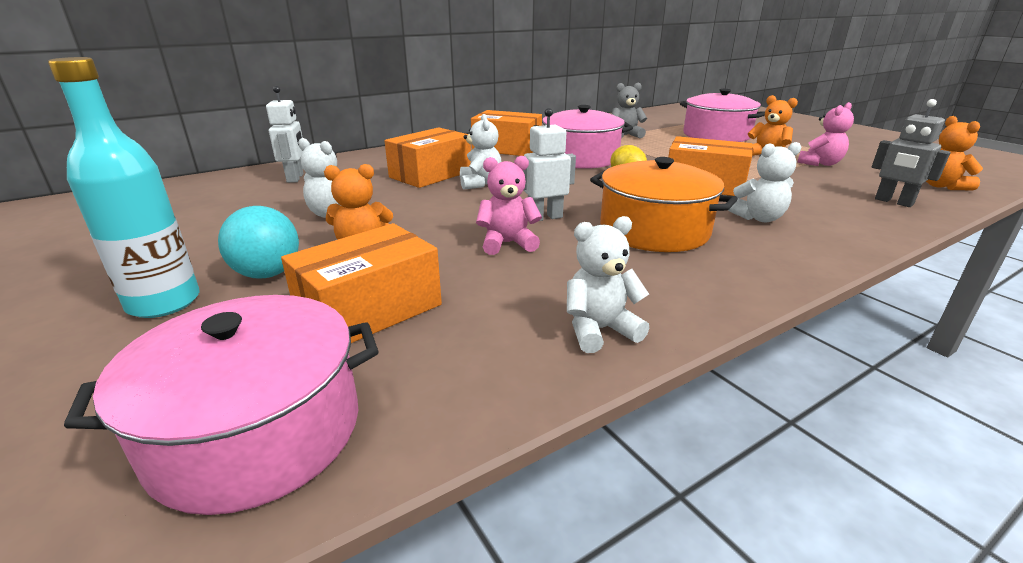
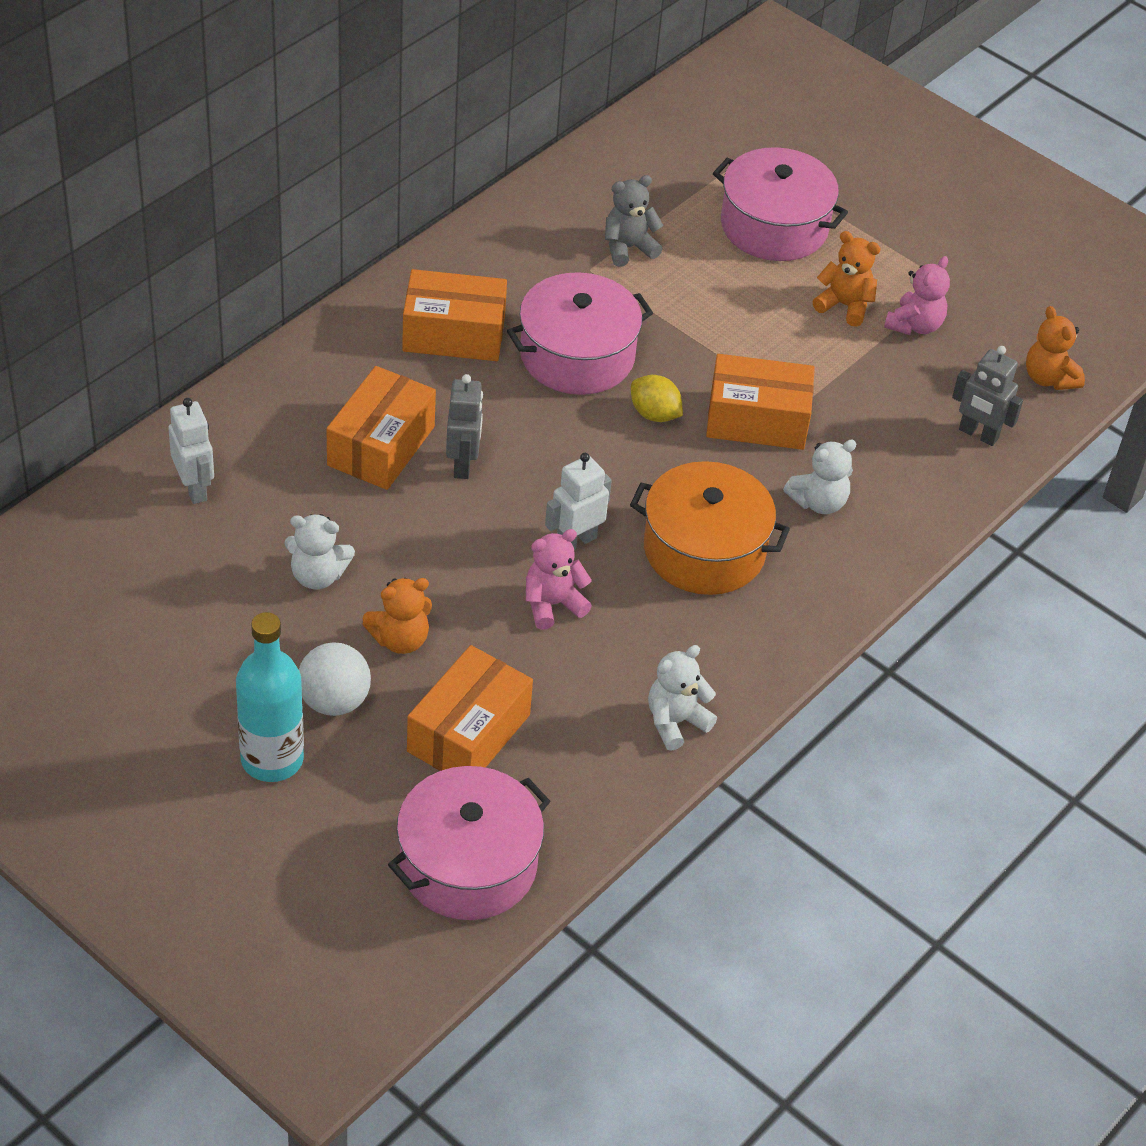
camera: 20 degrees left, 20 degrees up
(268, 274) = (334, 701): turquoise ball -> white ball
(480, 183) = (463, 464): white teddy bear -> grey robot

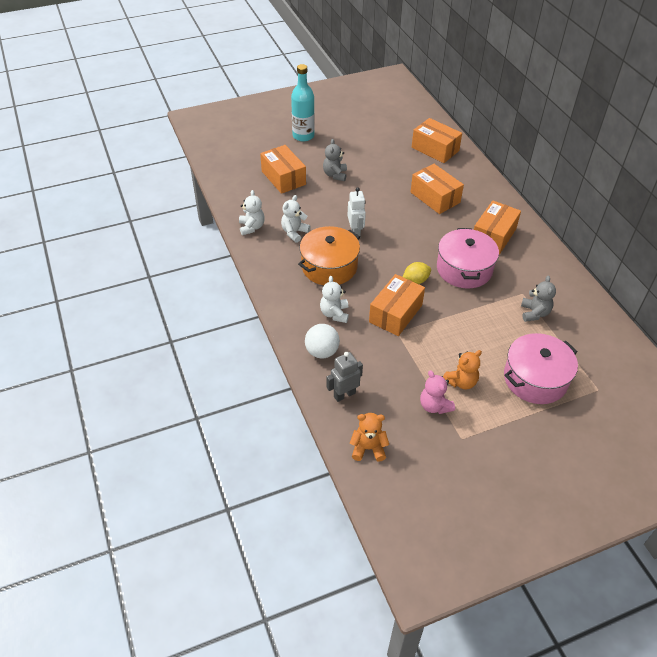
camera: 120 degrees right, 0 degrees up
(194, 488) = (435, 149): white robot -> orange box
(318, 576) = (376, 165): white teddy bear -> white teddy bear (294, 232)
(334, 701) = (318, 154): white ball -> white ball (322, 352)
(400, 639) = (335, 175): orange teddy bear -> grey teddy bear
(463, 464) = (414, 215): grey robot -> none
(468, 864) = (232, 162): pink pot -> none
(552, 604) = (327, 215): pink teddy bear -> none

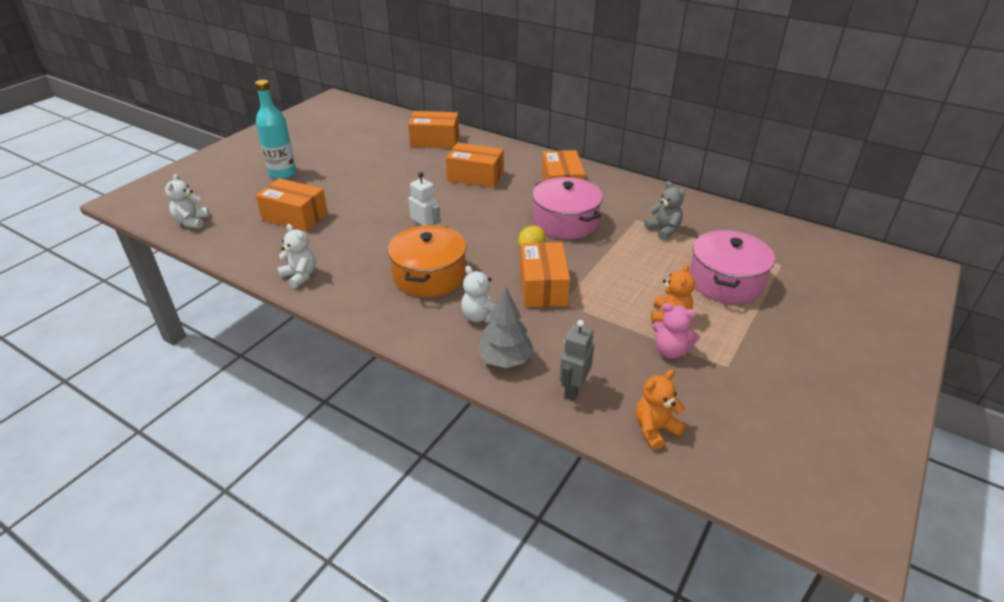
camera: 35 degrees left, 10 degrees down
(294, 232) = (357, 261): white teddy bear -> white teddy bear (192, 222)
(322, 352) = (505, 360): white ball -> grey tree
(335, 175) = (353, 194): grey teddy bear -> none

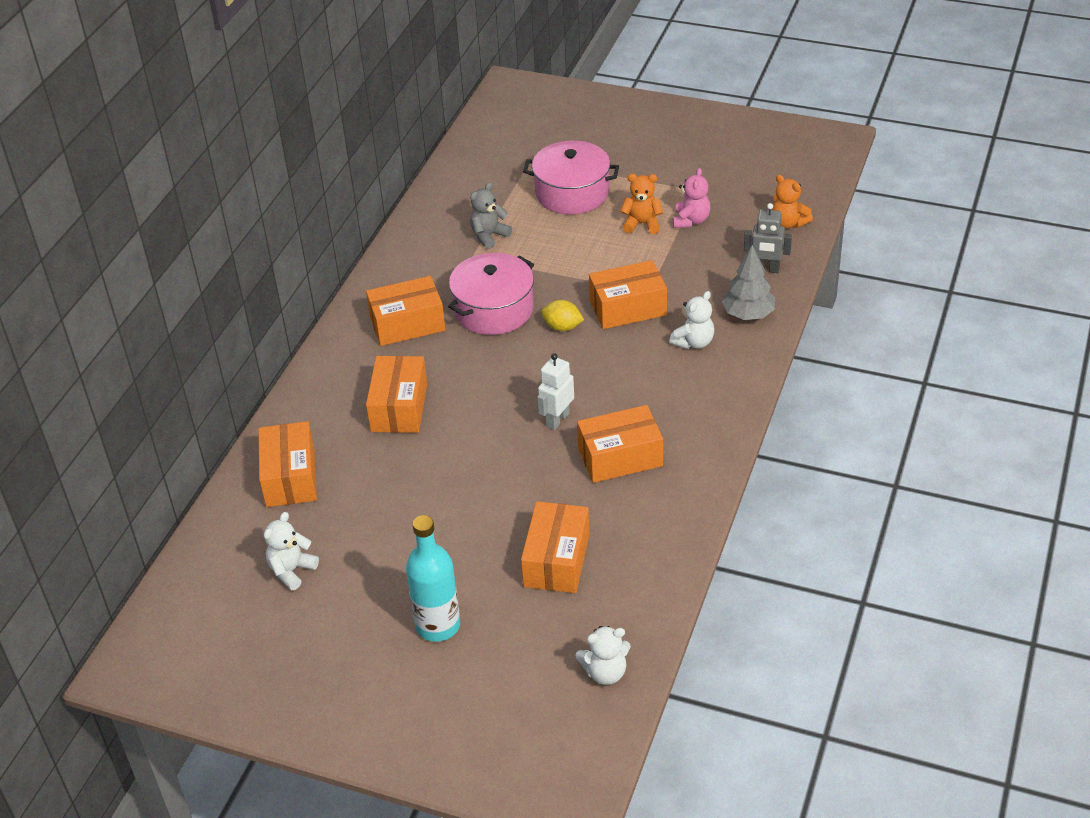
camera: 100 degrees left, 5 degrees up
(300, 276) = (683, 504): white teddy bear -> white teddy bear (291, 570)
(368, 255) = (620, 457): none -> orange box
(429, 276) = (640, 395): orange pot -> none

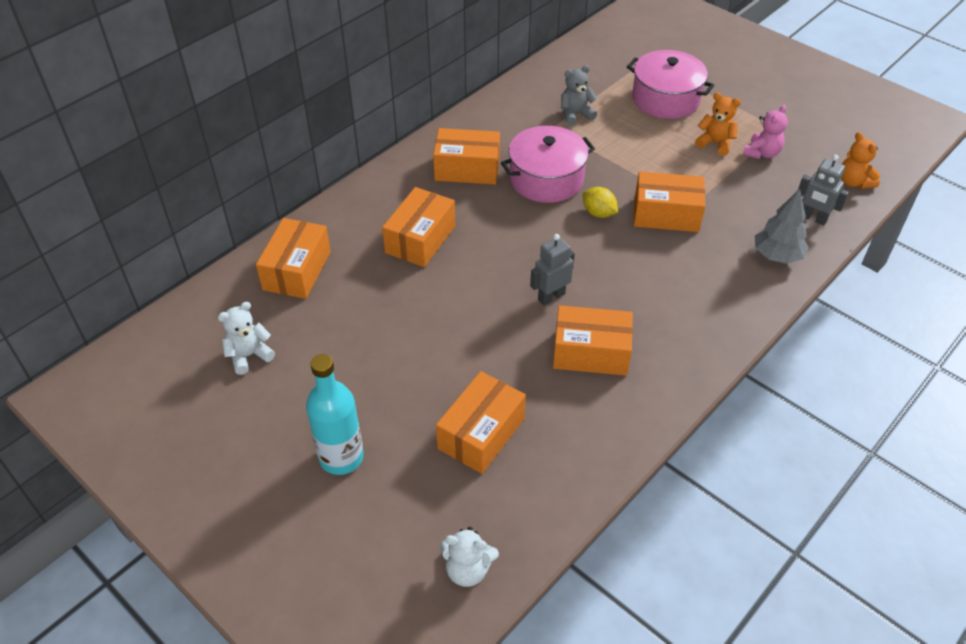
camera: 20 degrees right, 5 degrees up
(557, 419) = (551, 297): white robot -> grey robot
(693, 342) = (712, 265): white teddy bear -> none

